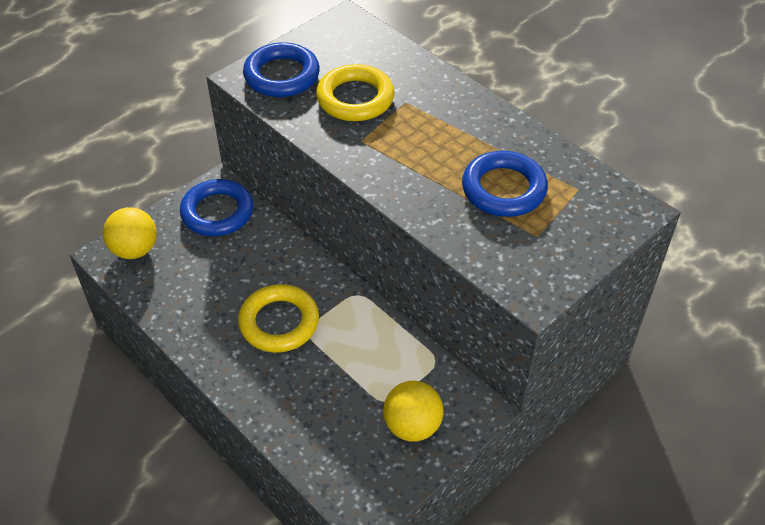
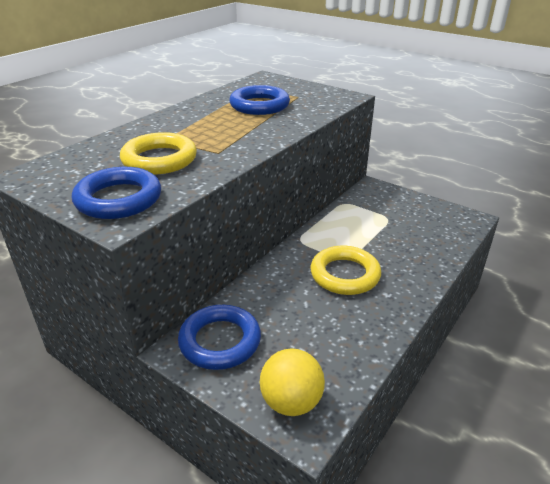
camera: 100 degrees left, 15 degrees down
(412, 426) = (399, 207): yellow ball -> none

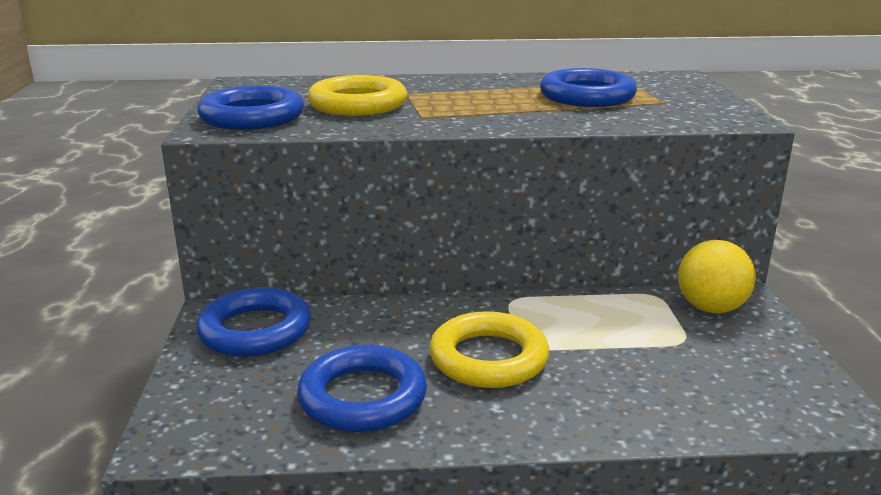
camera: 50 degrees right, 10 degrees down
(291, 402) = (204, 414): yellow ball -> yellow ball (710, 308)
(336, 332) = (362, 397): none -> blue ring

